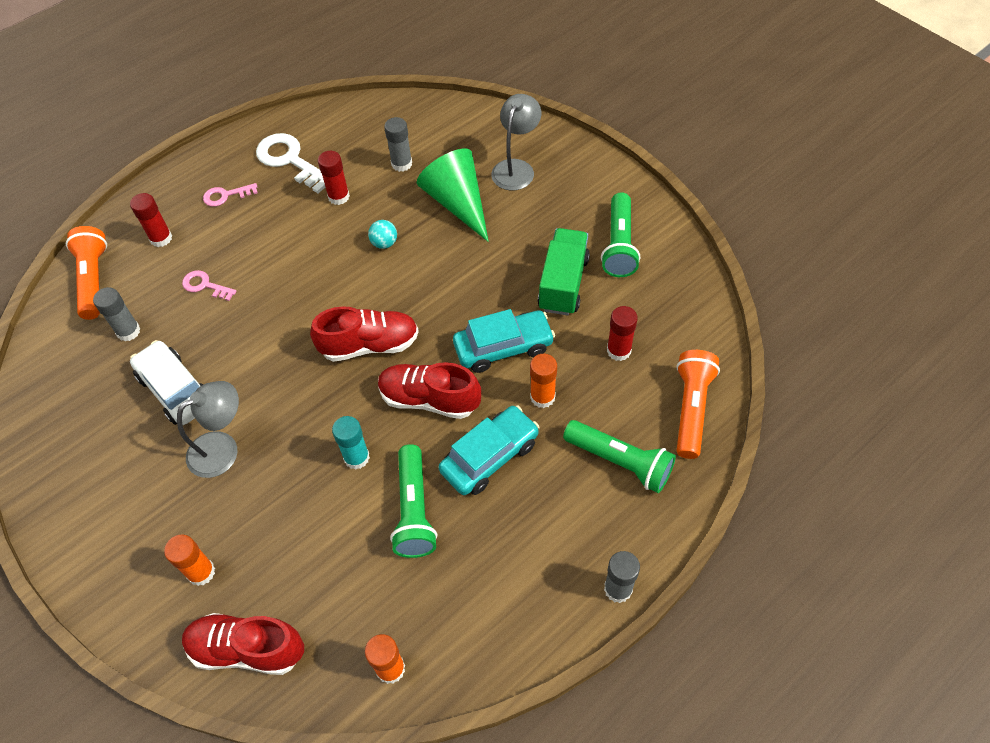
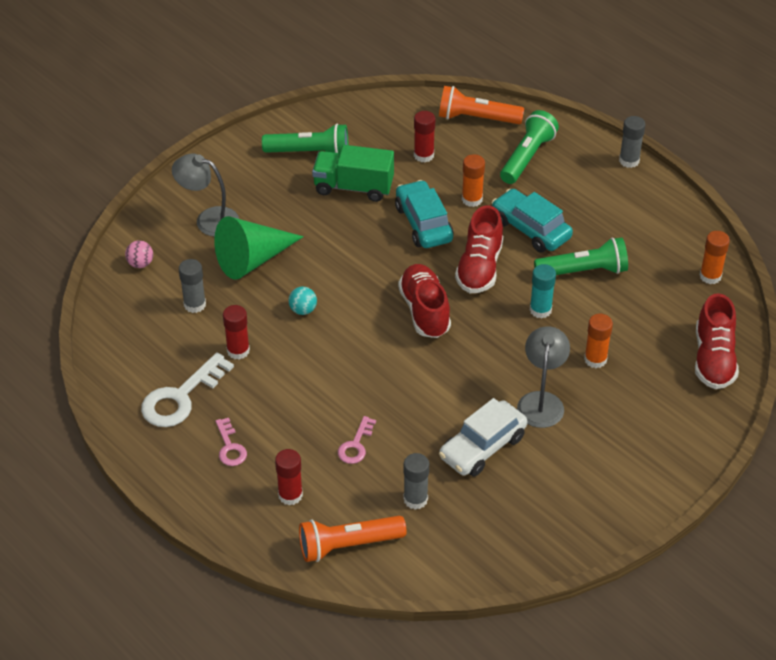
camera: 95 degrees left, 10 degrees down
(201, 572) = (657, 398): orange glue stick -> orange glue stick (595, 359)
(223, 448) = (541, 401): grey lamp -> grey lamp turned 45 degrees clockwise
(458, 124) = (140, 264): none -> pink ball

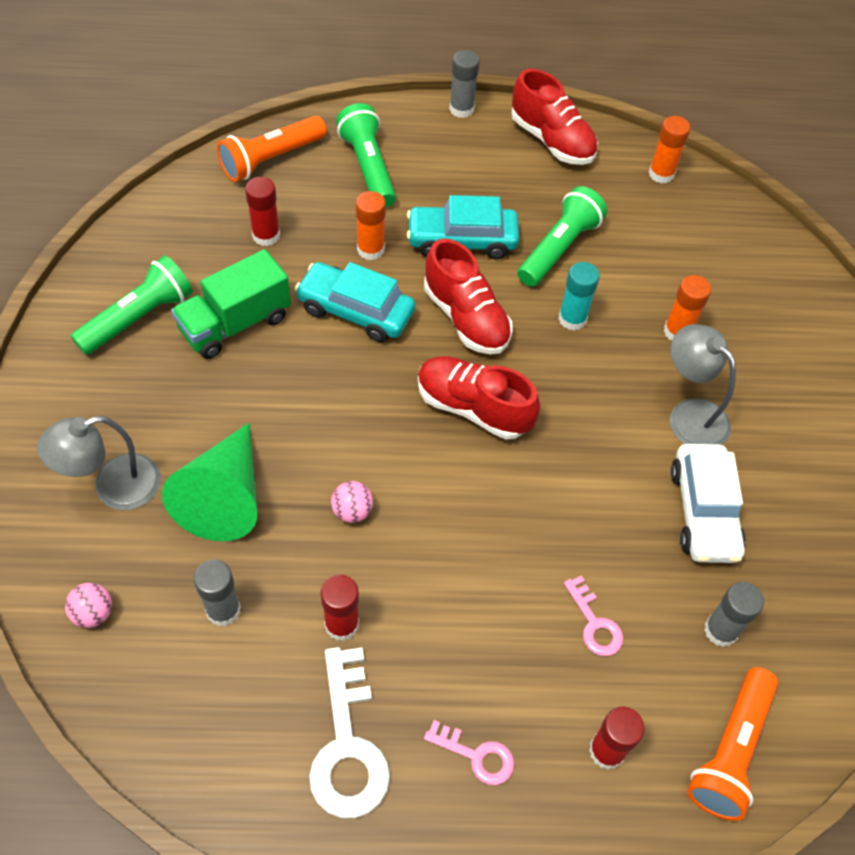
camera: 50 degrees left, 10 degrees up
(303, 310) = (352, 511): turquoise ball -> pink ball
(713, 359) = (761, 252): red shoe -> red shoe (552, 140)

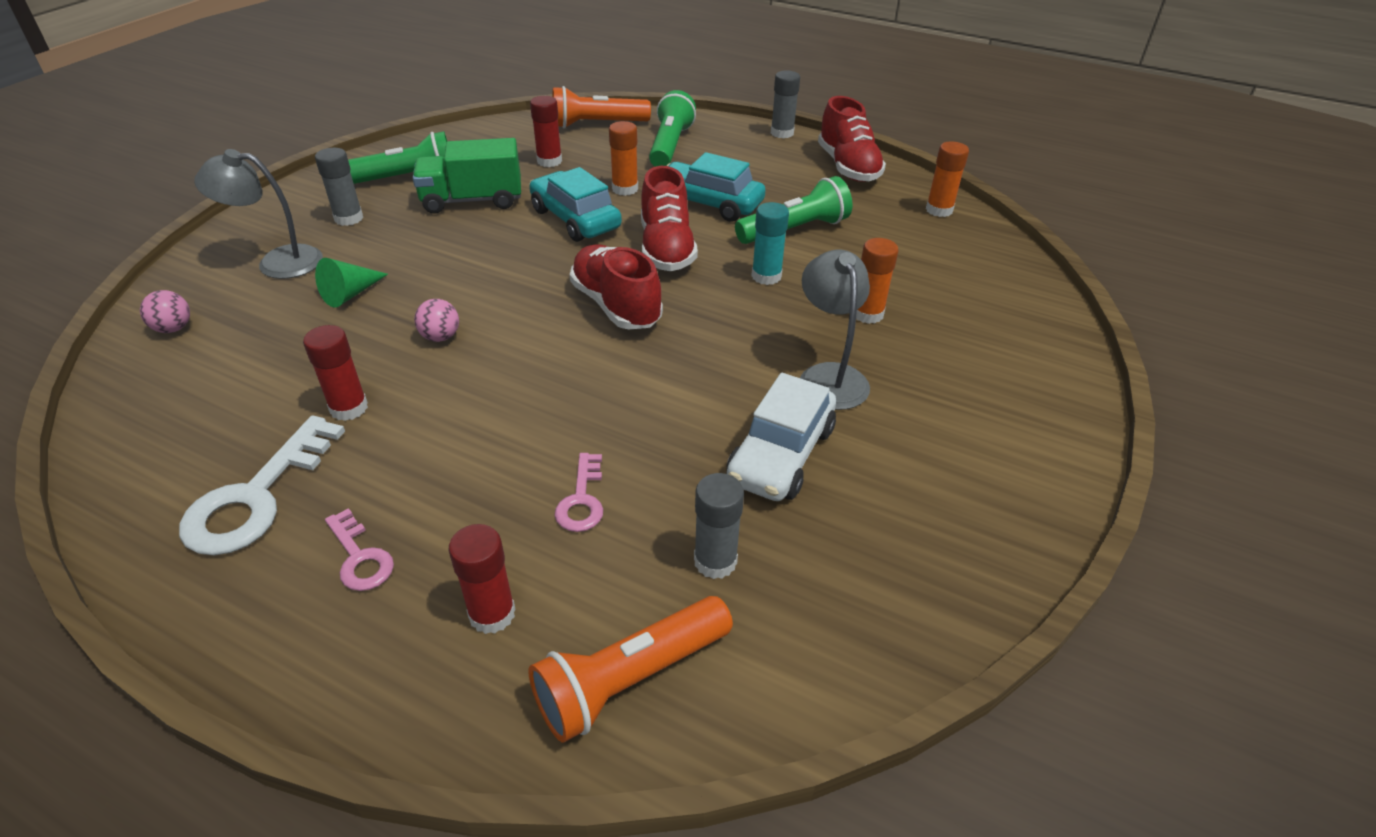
camera: 30 degrees right, 15 degrees down
(223, 610) = (267, 362): grey glue stick -> grey glue stick (349, 218)
(225, 497) = (350, 294): green cone -> green cone, size x0.53

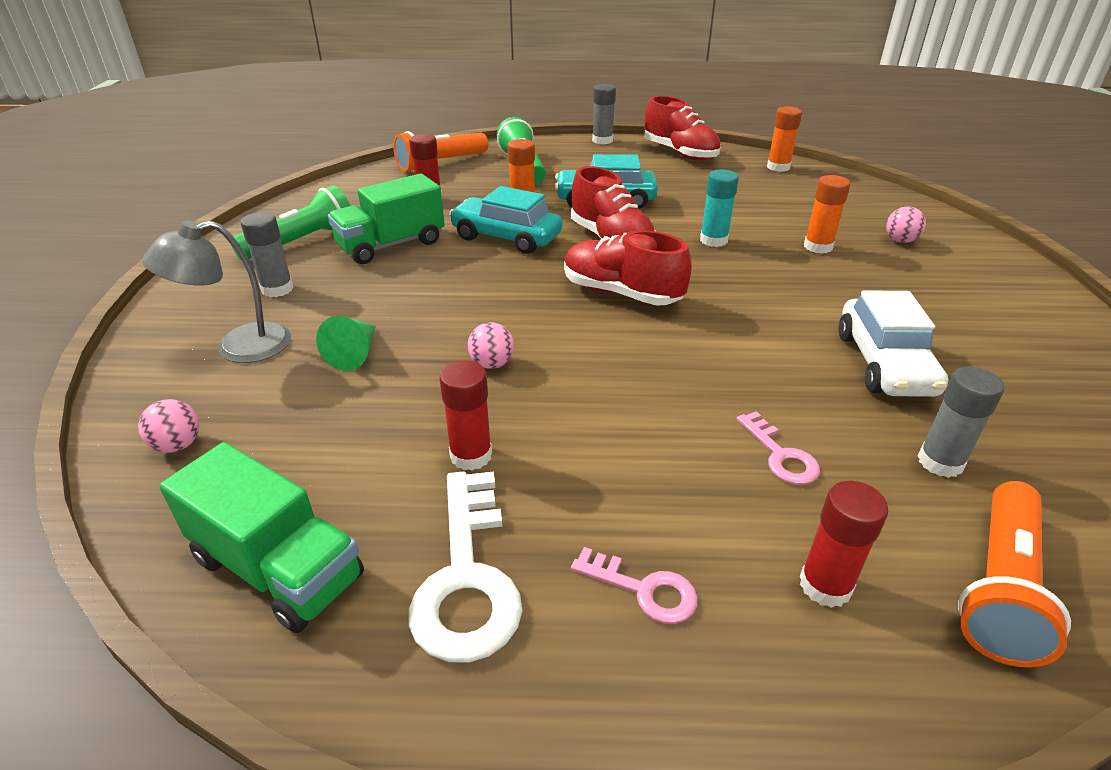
camera: 25 degrees left, 5 degrees down
(153, 441) = (278, 568): none -> green truck
(794, 230) = (694, 203): green flashlight -> none
(829, 376) = (846, 297): grey lamp -> none
(970, 333) = (900, 240): none -> pink ball

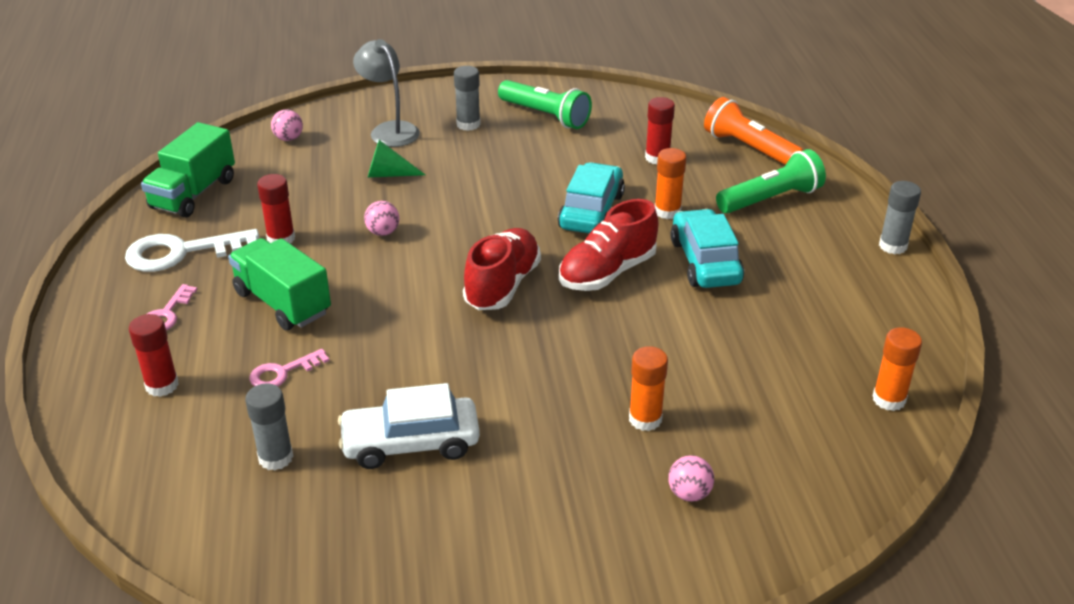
camera: 80 degrees right, 0 degrees up
(391, 245) = (555, 156): green truck -> green truck (282, 303)
(680, 153) = (887, 311): red shoe -> none
(713, 240) = (632, 340): turquoise glue stick -> none
(999, 587) = (152, 465): orange flashlight -> none

